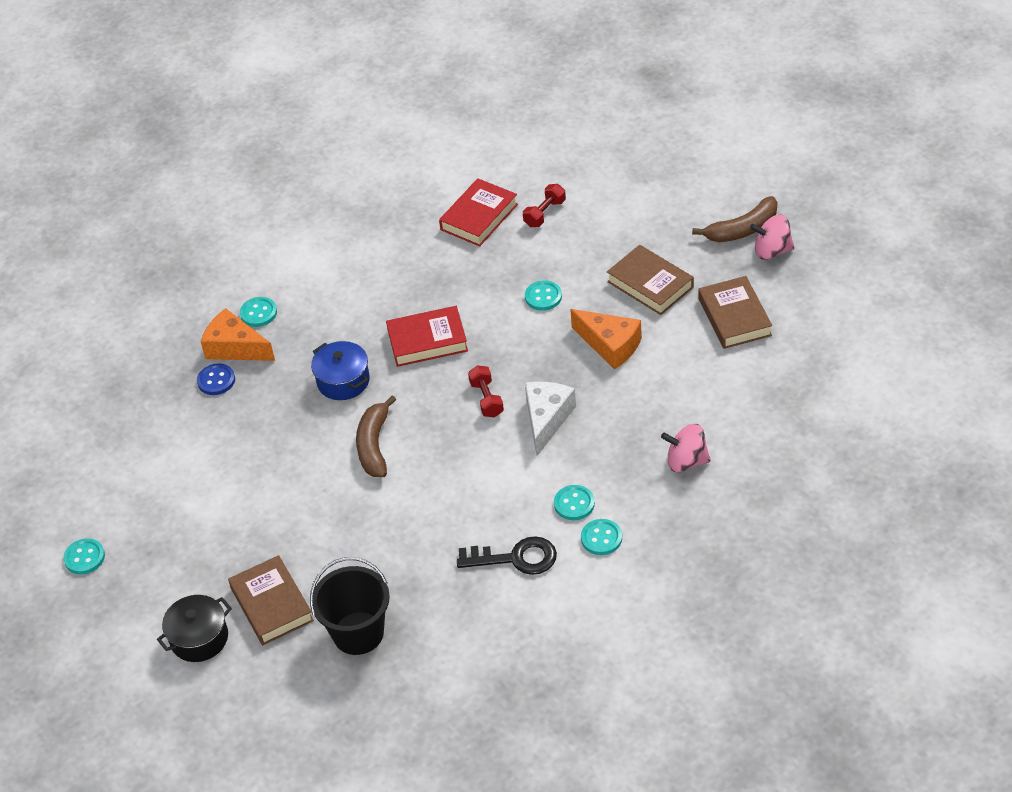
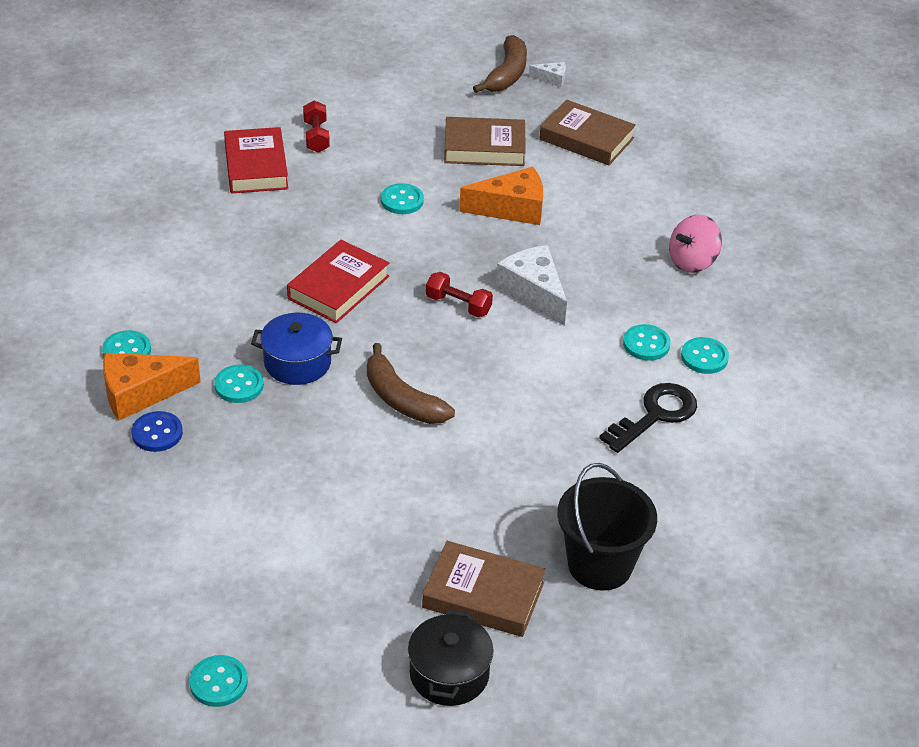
camera: 50 degrees left, 5 degrees down
(293, 376) = (239, 385): none -> turquoise button
(772, 251) = (552, 79): pink spinning top -> white cheese

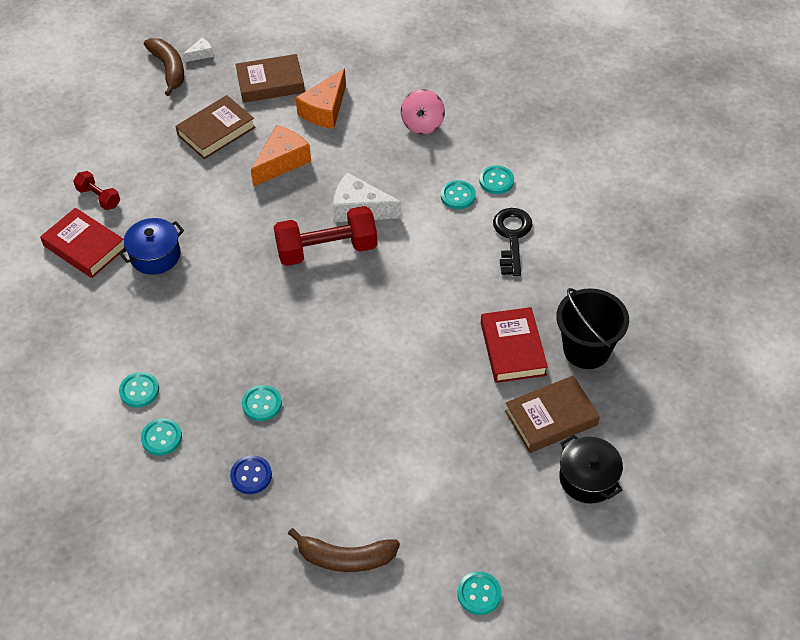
camera: 40 degrees left, 10 degrees up
(140, 393) = (207, 458): orange cheese -> orange cheese (325, 110)
(297, 363) = (278, 361): blue pot -> blue pot (155, 256)
(338, 287) = (242, 292): red book -> red book (513, 349)
(402, 200) = (209, 204): turquoise button -> turquoise button (139, 390)
(402, 399) = (367, 336): brown banana -> brown banana (345, 558)
(458, 305) = (327, 250): red dumbbell -> red dumbbell, size x1.93

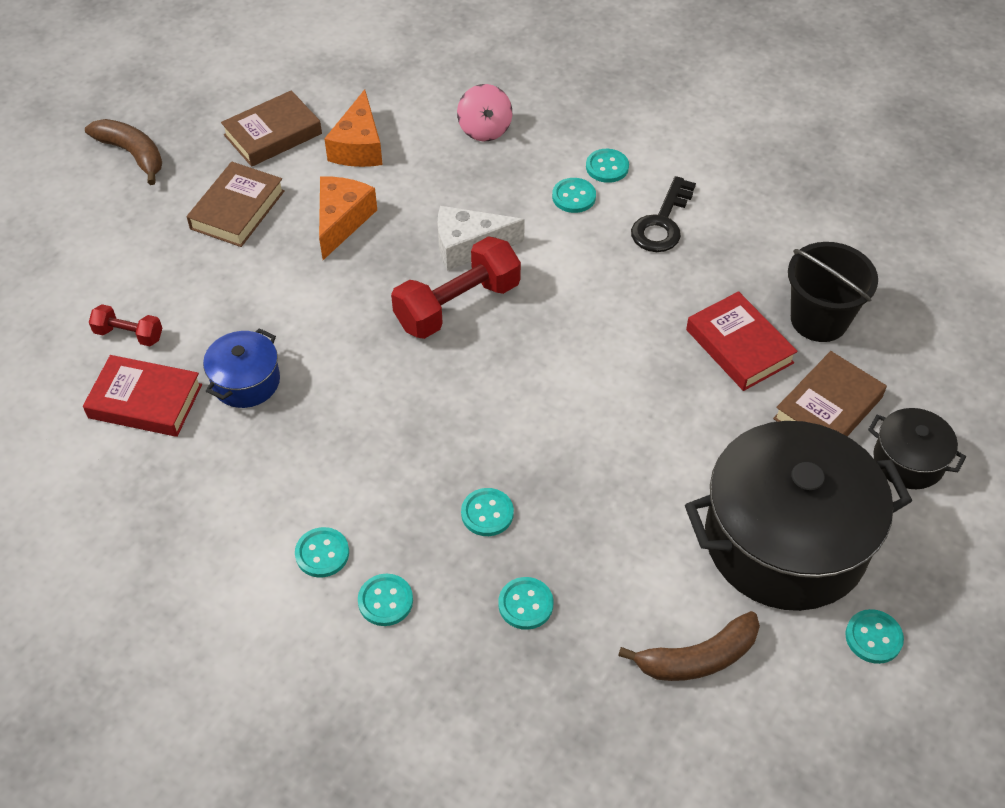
camera: 25 degrees left, 0 degrees up
(201, 54) = (164, 125): white cheese -> none
(251, 475) = (525, 604): blue button -> turquoise button
(458, 501) = (785, 541): none -> black pot
(512, 237) = (662, 223): black key -> black key turned 135 degrees counterclockwise

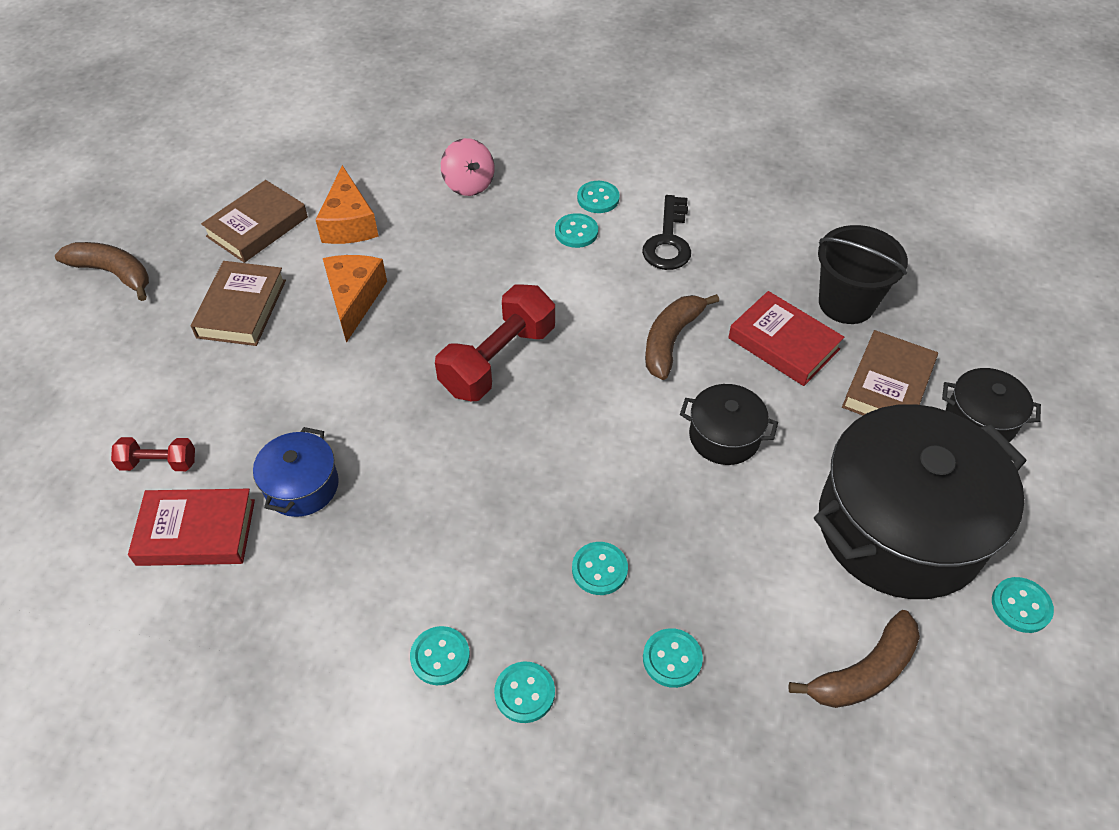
camera: 15 degrees left, 0 degrees up
(469, 246) = (490, 299): white cheese -> none
(629, 320) = (671, 340): none -> brown banana
(647, 421) = (724, 436): none -> black pot

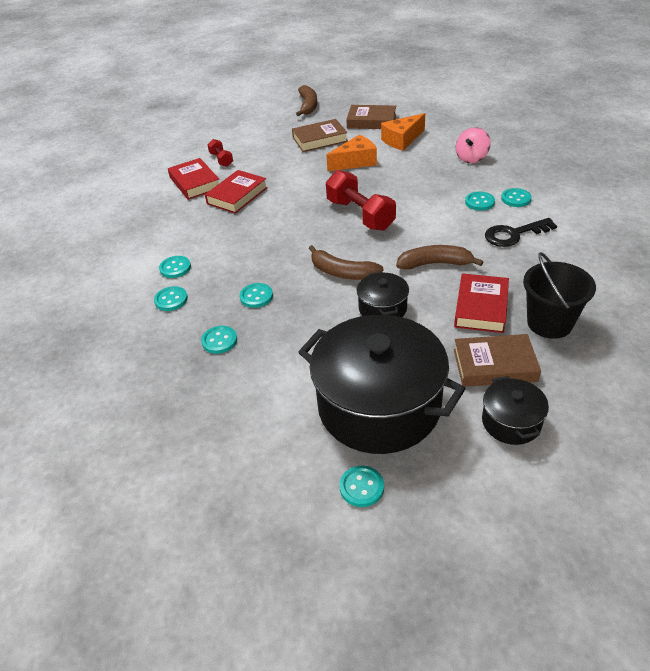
camera: 65 degrees right, 10 degrees down
(302, 486) = (237, 196): blue pot -> red book
(498, 360) = (360, 215): red dumbbell -> red dumbbell turned 45 degrees clockwise
(864, 672) = (258, 421): brown banana -> brown banana (342, 272)

